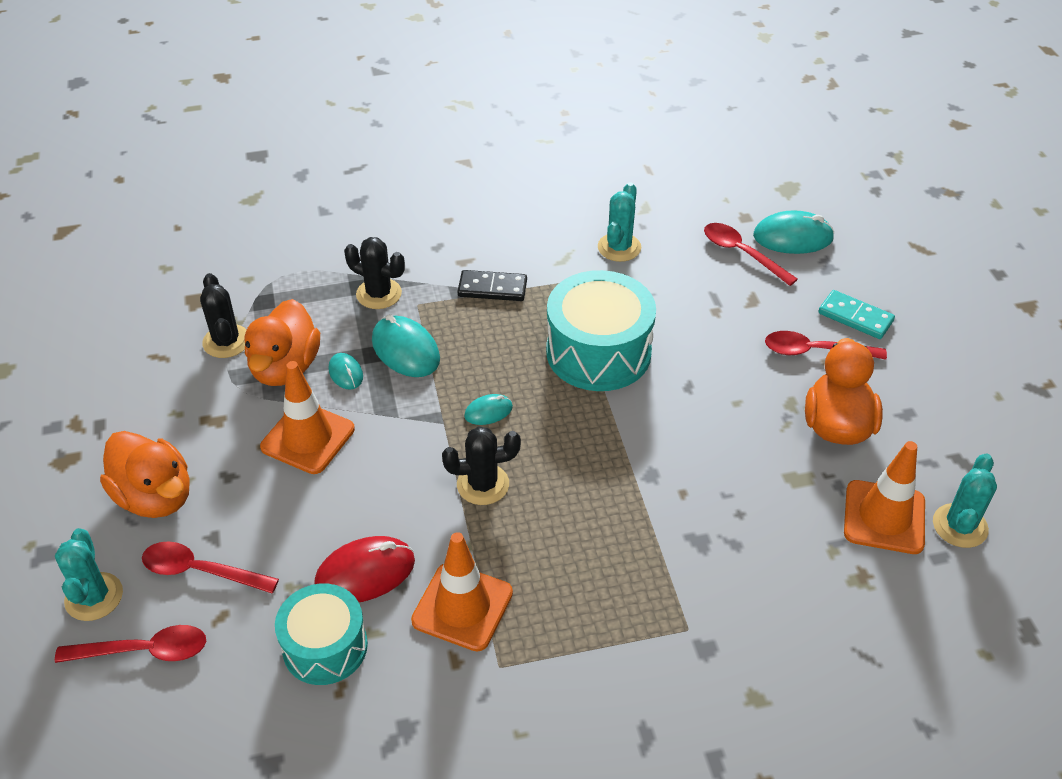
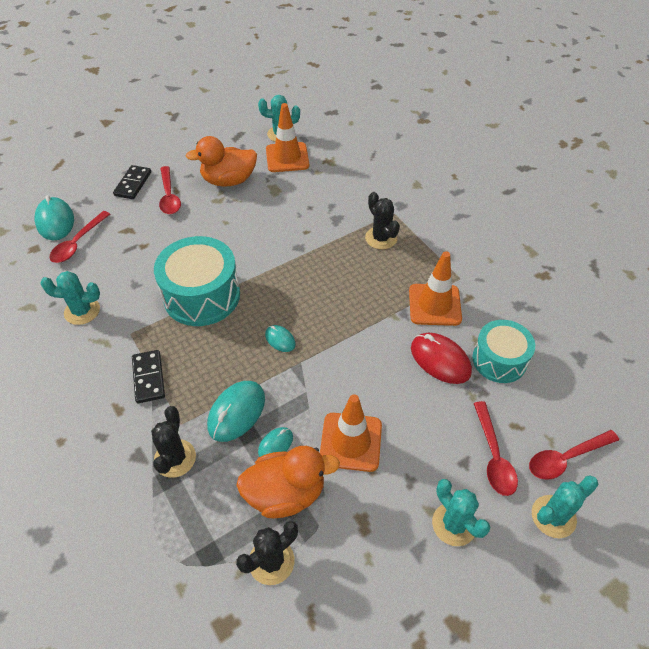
camera: 110 degrees left, 5 degrees up
(144, 650) = (566, 458): red spoon -> red spoon turned 90 degrees counterclockwise
(155, 497) = (454, 524): orange duck -> turquoise cactus
(483, 484) = (343, 323): black cactus -> black cactus (381, 238)
(855, 317) = (133, 184): turquoise domino -> black domino

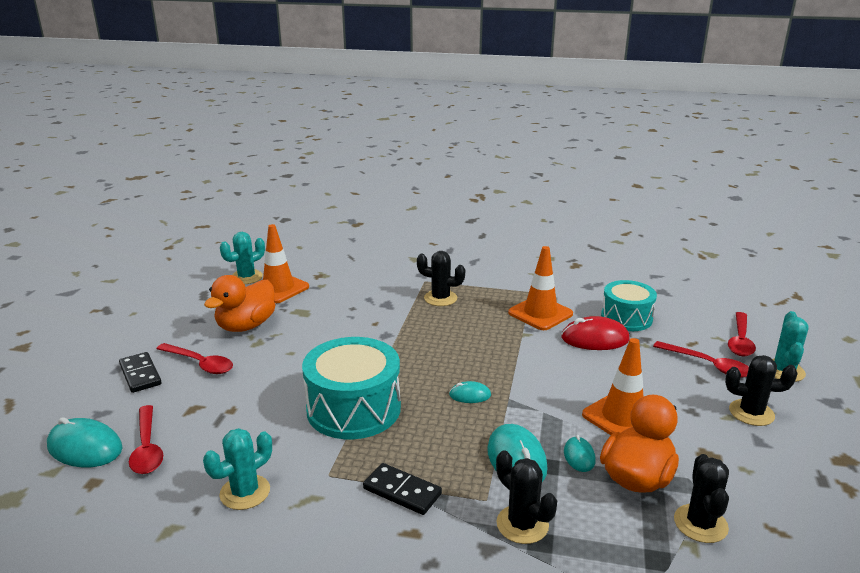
camera: 45 degrees left, 25 degrees down
(454, 524) = (751, 413): turquoise cactus -> black cactus

